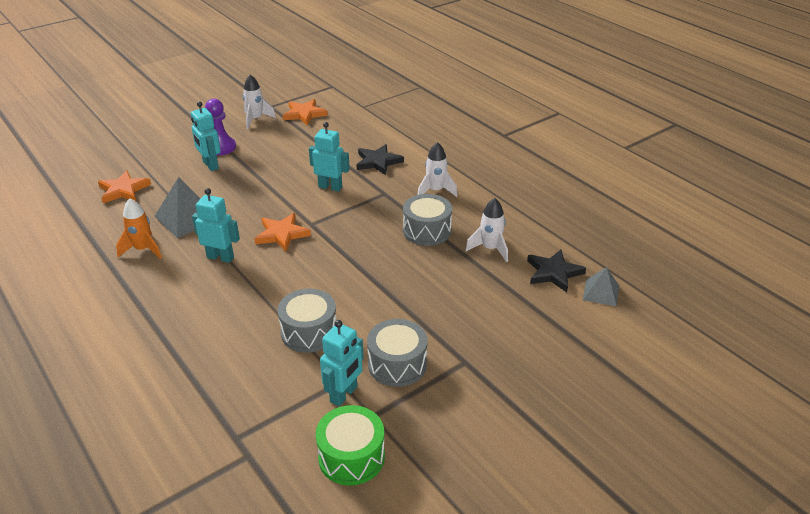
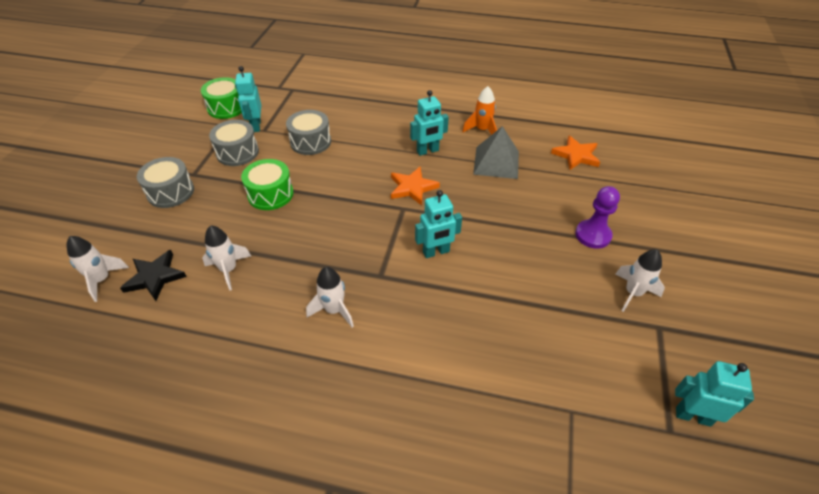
camera: 140 degrees right, 10 degrees up
(210, 165) = (564, 212): turquoise robot -> turquoise robot (693, 416)
(304, 114) = (606, 339): orange star -> none
(378, 162) = (433, 314): black star -> none
(405, 294) = (270, 194): none -> green drum
(427, 231) = (301, 256): grey drum -> grey drum (170, 192)
(601, 292) = (102, 280): grey pyramid -> white rocket

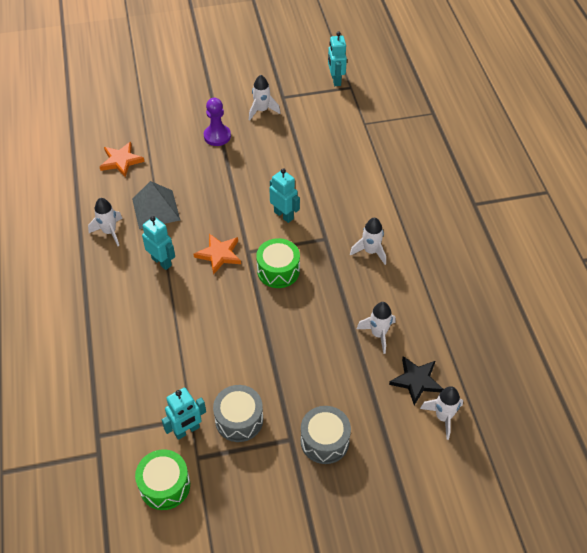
camera: 115 degrees left, 5 degrees up
(270, 194) = (282, 354): green drum -> green drum (278, 270)
(310, 142) = (191, 362): grey drum -> none
(482, 130) = (109, 232): orange rocket -> white rocket

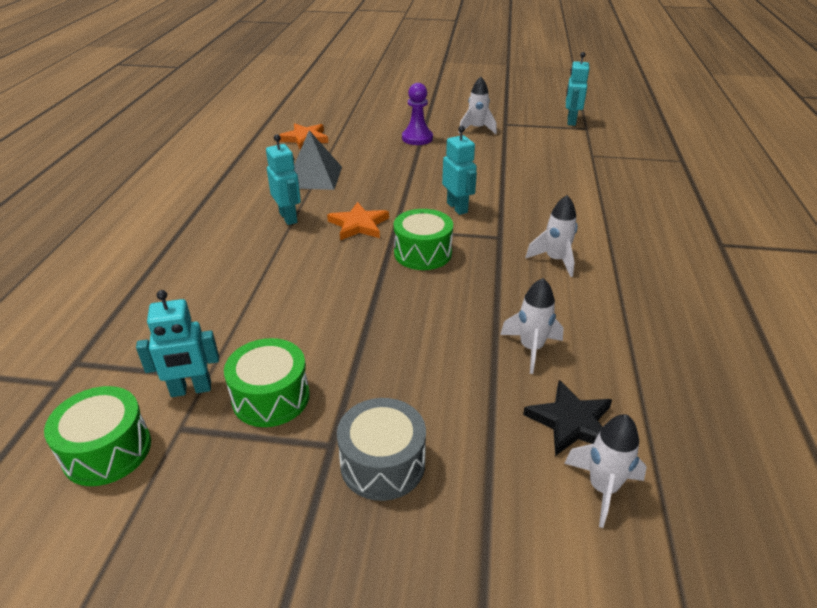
camera: 20 degrees right, 15 degrees down
(109, 232) = (251, 184): white rocket -> none
(239, 420) = (271, 397): grey drum -> green drum

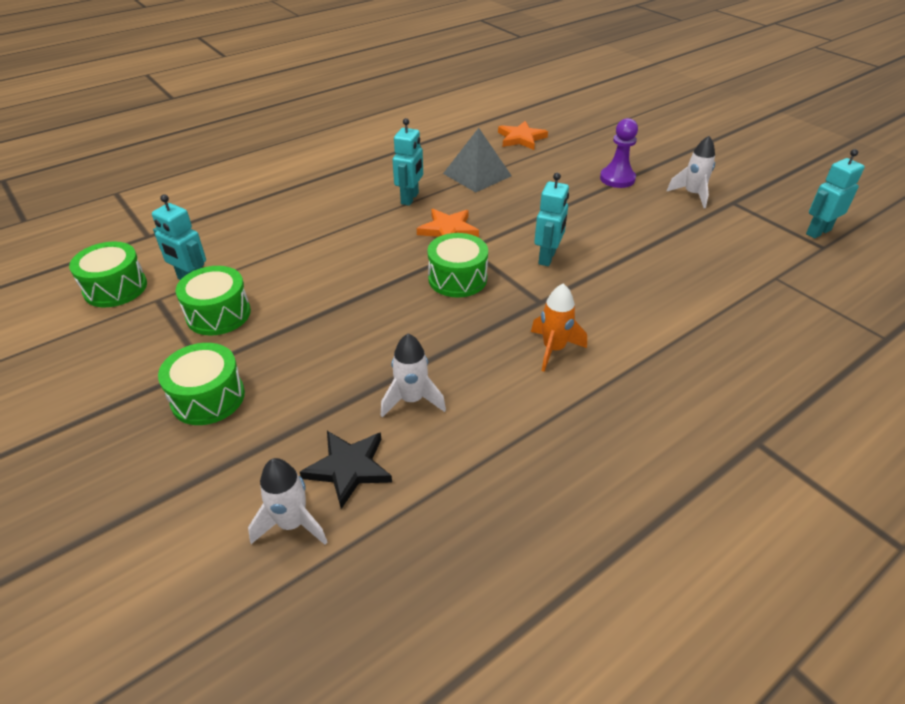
camera: 45 degrees right, 5 degrees up
(382, 463) = (208, 397): grey drum -> green drum
(555, 260) = (553, 349): white rocket -> orange rocket

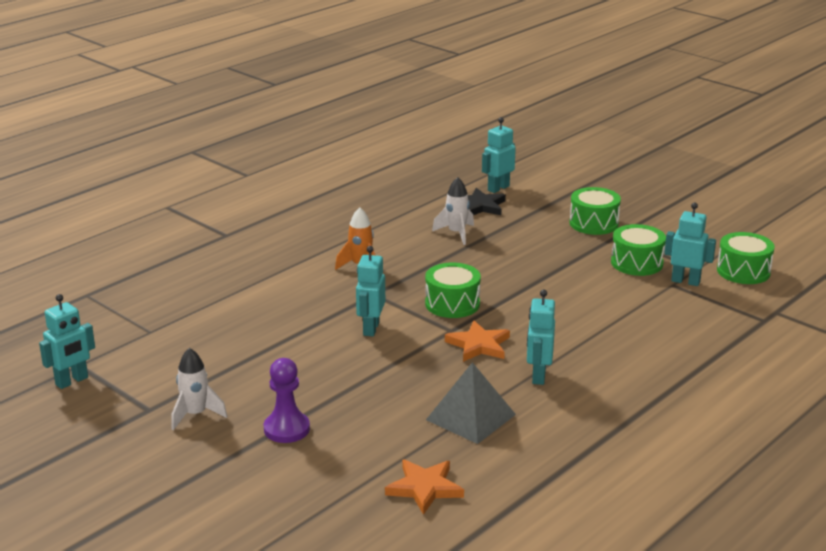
camera: 170 degrees right, 15 degrees down
(292, 524) = (498, 188): white rocket -> turquoise robot

